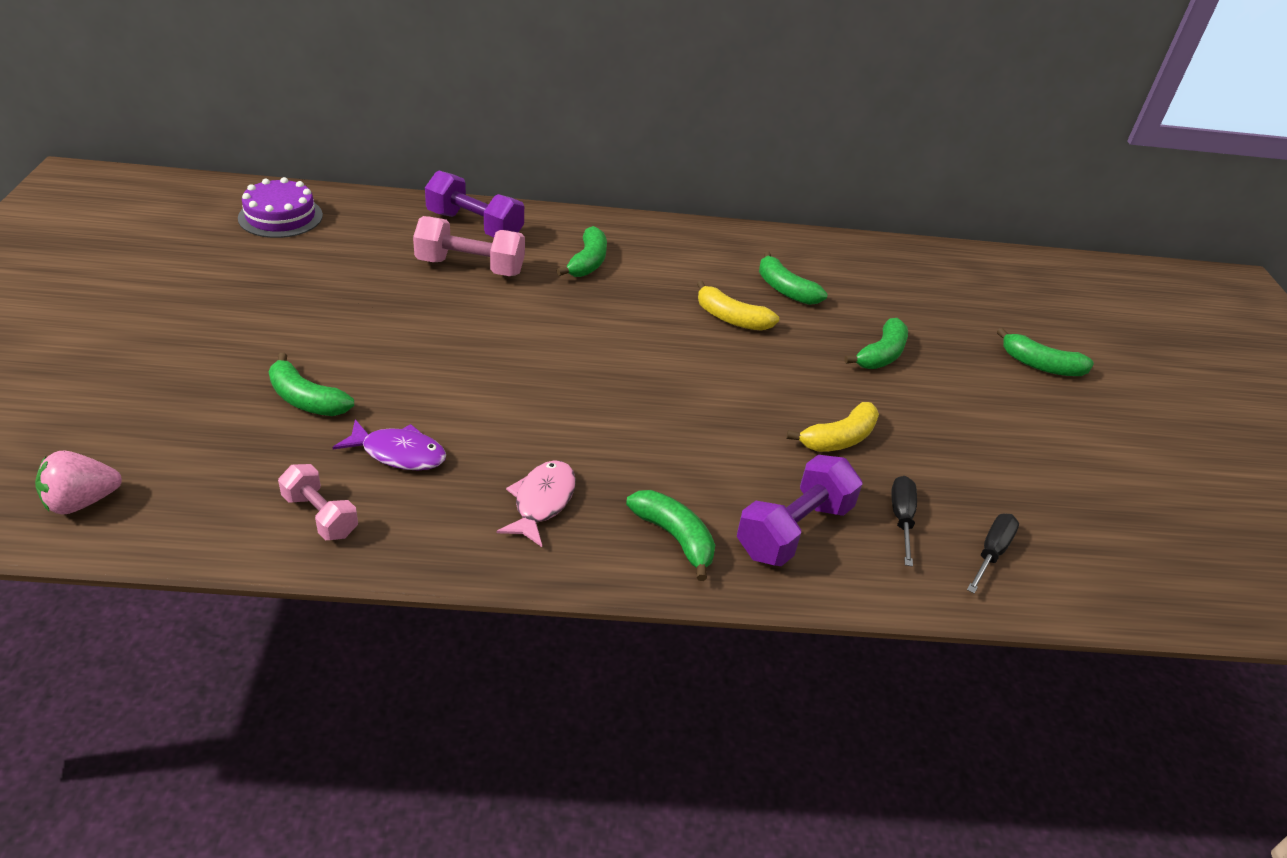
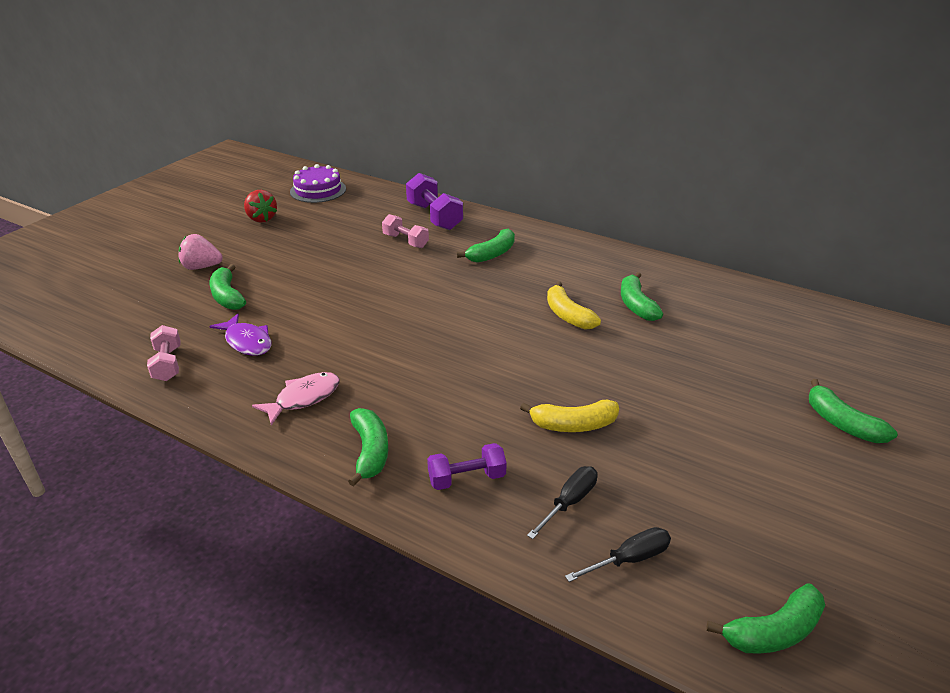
camera: 35 degrees right, 5 degrees down
(82, 502) = (63, 319): pink strawberry -> pink strawberry (201, 267)
(239, 275) = (261, 218): none -> red strawberry
(470, 267) = (405, 241): pink dumbbell -> pink dumbbell, size x0.63
(793, 530) = (466, 478): purple dumbbell -> purple dumbbell, size x0.63
(881, 355) = (678, 373): green banana -> green banana (773, 631)

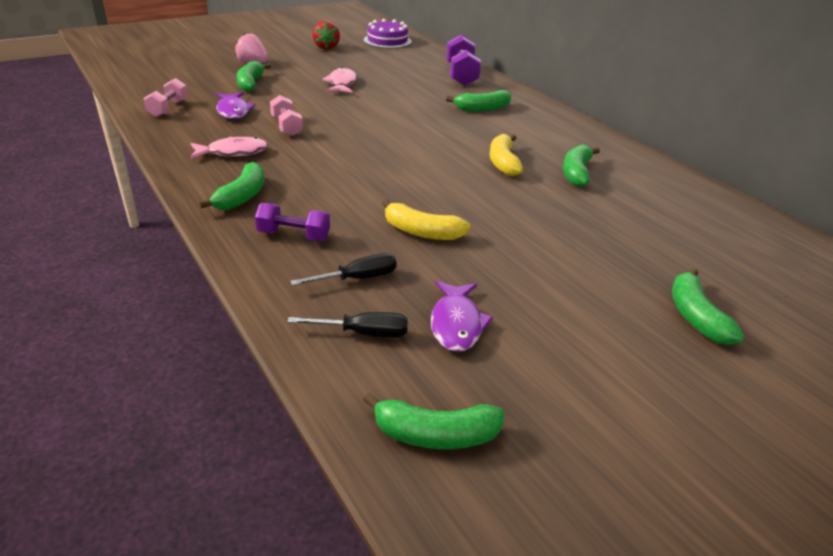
camera: 25 degrees right, 0 degrees up
(327, 265) = (342, 84): none -> pink fish
(405, 241) = (420, 84): pink dumbbell -> pink dumbbell (287, 126)
(690, 513) = (456, 324): none -> purple fish

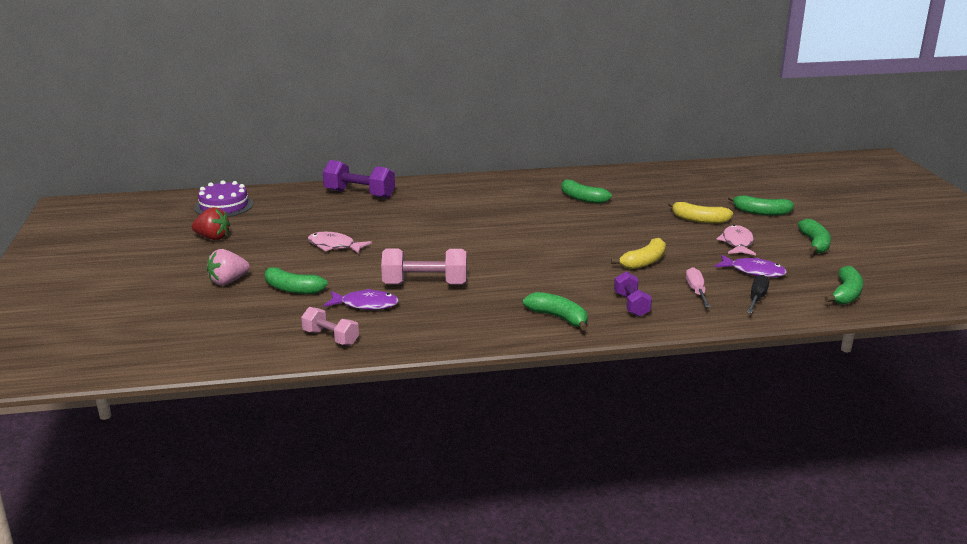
camera: 65 degrees left, 10 degrees down
(233, 152) = (468, 313): pink fish -> pink fish (737, 243)
(287, 126) = (425, 284): pink dumbbell -> pink dumbbell, size x1.59
(294, 235) = (631, 305): purple dumbbell -> purple dumbbell turned 45 degrees counterclockwise
(357, 278) = (696, 291): black screwdriver -> pink screwdriver
(482, 108) = (445, 202): green banana -> green banana (815, 244)
(503, 162) = (552, 216): yellow banana -> yellow banana (699, 220)

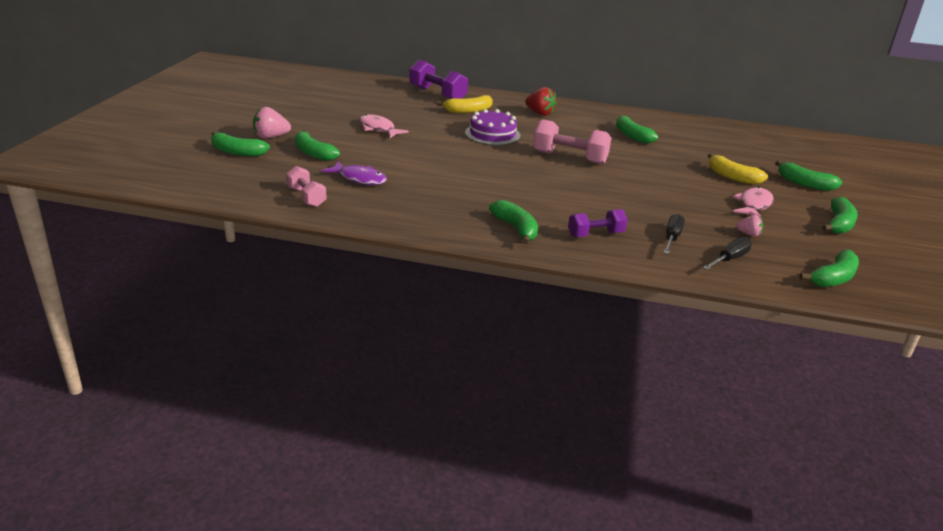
camera: 20 degrees right, 5 degrees up
(208, 307) = (237, 152): none -> green banana
(213, 238) = (291, 103): red strawberry -> red strawberry (540, 113)
(224, 206) = (322, 82): purple cake -> purple cake (492, 134)
(425, 284) = (424, 174): pink dumbbell -> pink dumbbell (569, 158)
(631, 305) = (595, 234): purple dumbbell -> purple dumbbell turned 60 degrees clockwise
(644, 262) = (642, 201): yellow banana -> yellow banana (468, 111)
(696, 291) = (672, 238): pink screwdriver -> black screwdriver
(753, 271) = (748, 234): purple fish -> pink strawberry

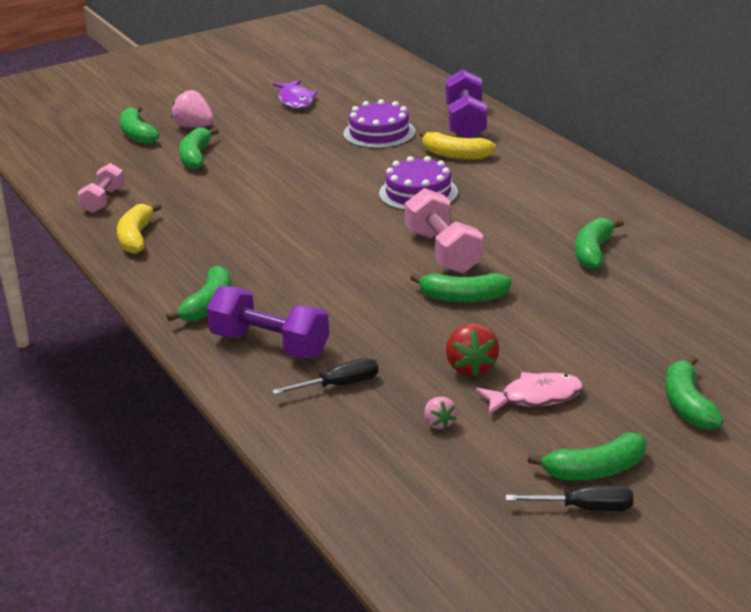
camera: 50 degrees right, 0 degrees up
(359, 179) = (181, 198): purple fish -> purple fish (295, 100)
(378, 129) = (310, 148): pink fish -> none
(401, 111) = (379, 133): none -> purple cake
(540, 113) = (538, 184): red strawberry -> red strawberry (471, 367)
(595, 234) = (269, 345): purple dumbbell -> purple dumbbell, size x1.59
(729, 259) = (346, 436): black screwdriver -> black screwdriver (584, 508)
(732, 177) = (599, 354): yellow banana -> yellow banana (136, 238)
(833, 278) = (414, 515): green banana -> green banana (463, 297)

